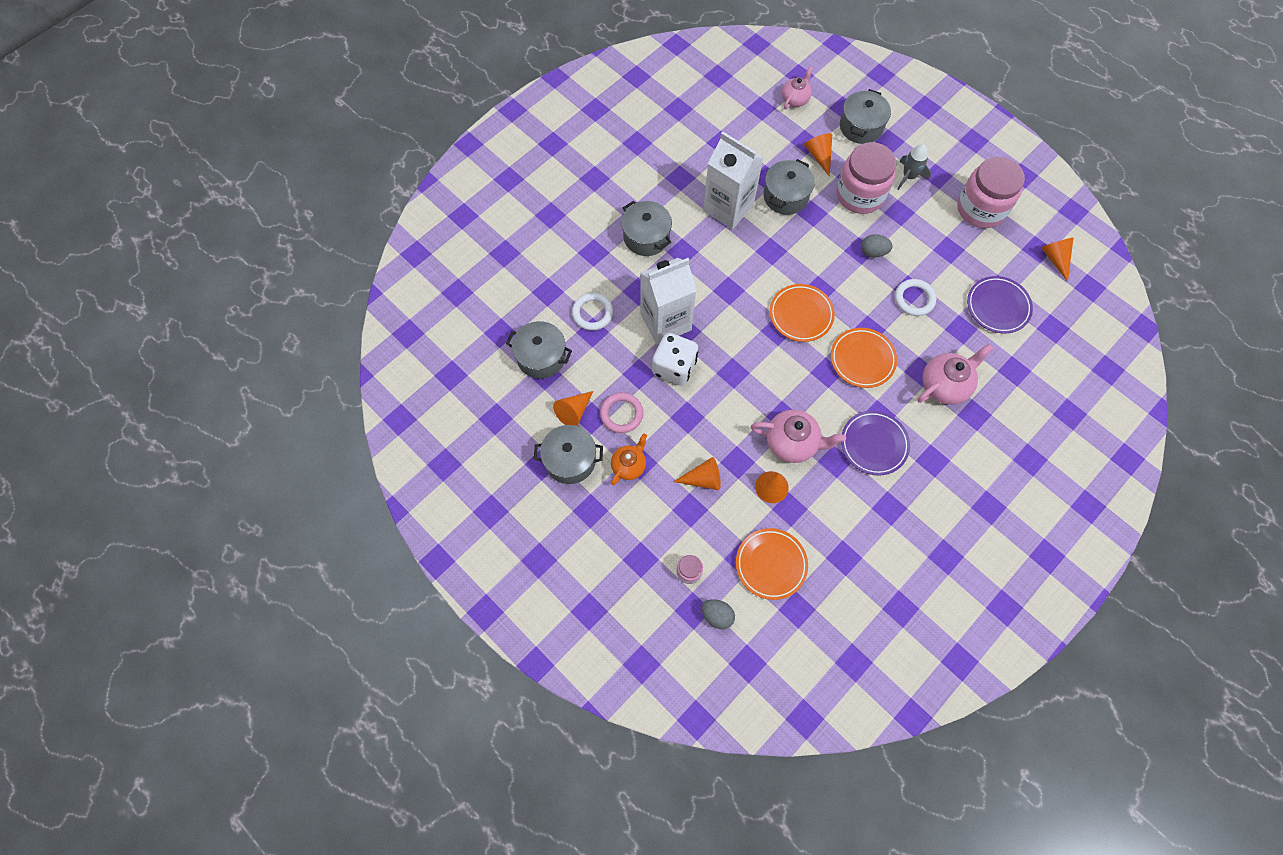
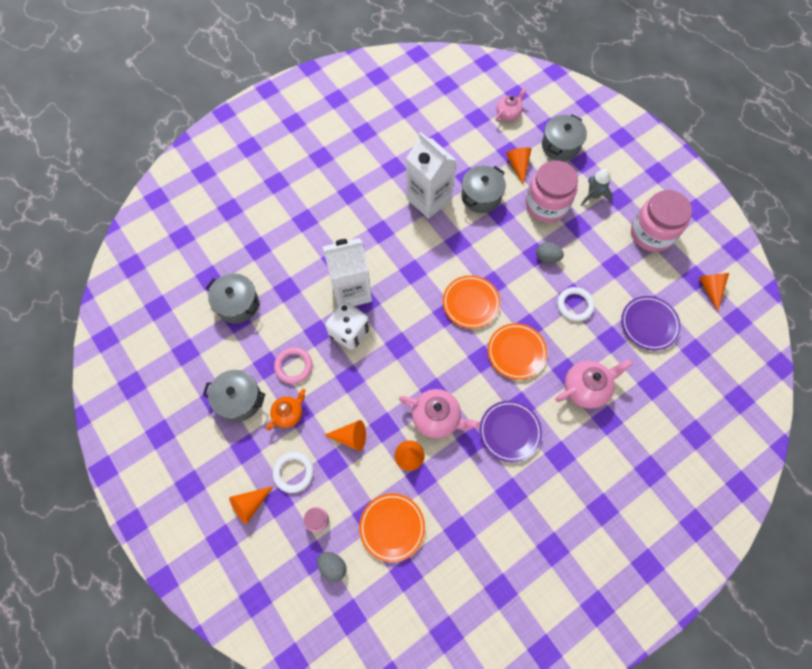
camera: 10 degrees right, 0 degrees up
(574, 412) = (253, 357): orange cone -> orange cone (250, 504)
(592, 313) = (290, 273): white ring -> white ring (293, 472)
(646, 237) = (352, 214): grey pot -> none

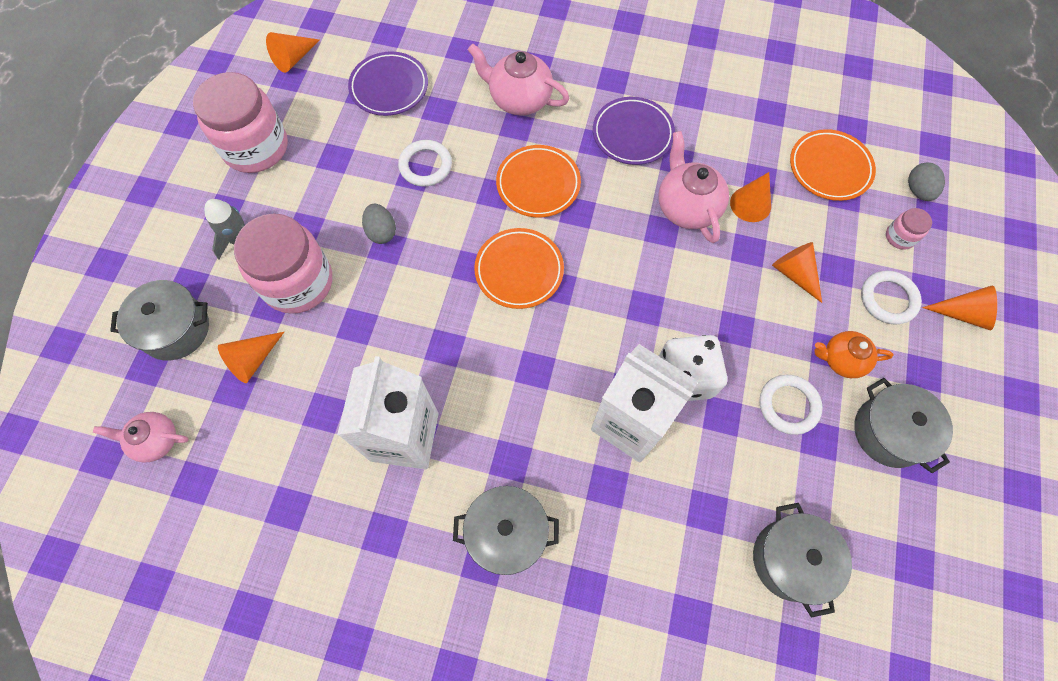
camera: 130 degrees left, 0 degrees up
(293, 366) = (788, 405): pink ring -> white ring
(481, 196) = (345, 371): grey pot -> grey pot (507, 533)

